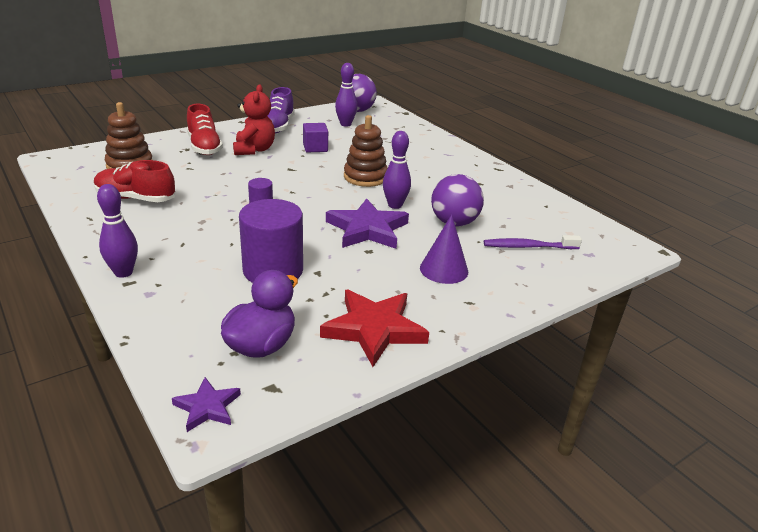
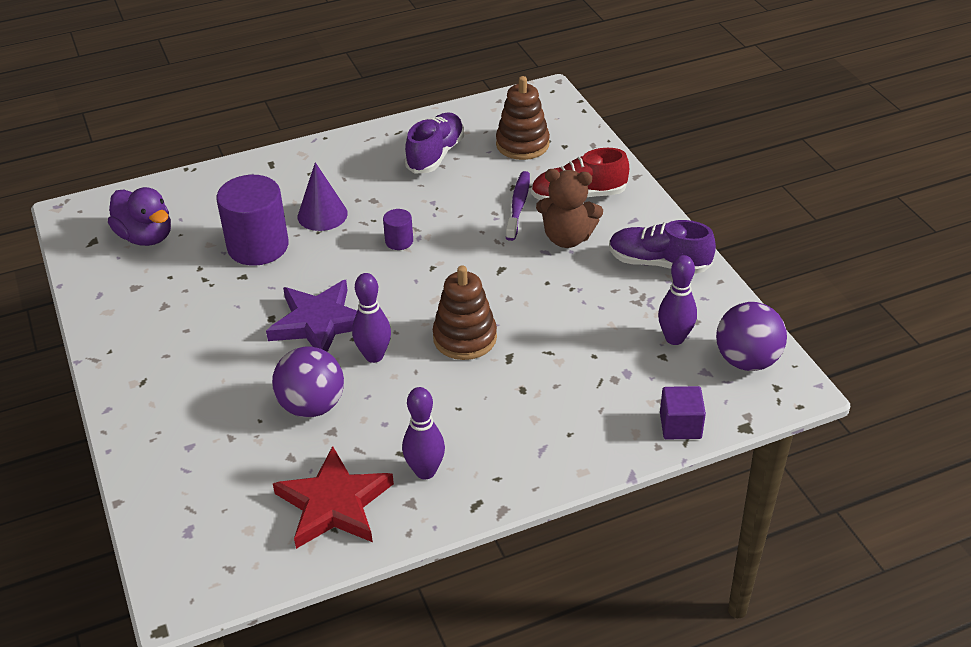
camera: 105 degrees right, 10 degrees up
(123, 272) = (288, 160): purple bowling pin -> purple bowling pin (425, 471)
(135, 198) = (435, 155): red shoe -> purple shoe
(207, 407) = (90, 210): purple star -> none
(254, 150) = (567, 238): red teddy bear -> brown teddy bear
(315, 148) = (573, 296): purple cube -> purple cube (680, 425)
(374, 329) = (133, 305): red star -> red star (334, 504)
(444, 269) = (210, 373): purple cone -> purple cone (322, 215)
(528, 247) = (229, 468): purple toothbrush -> purple toothbrush (518, 206)

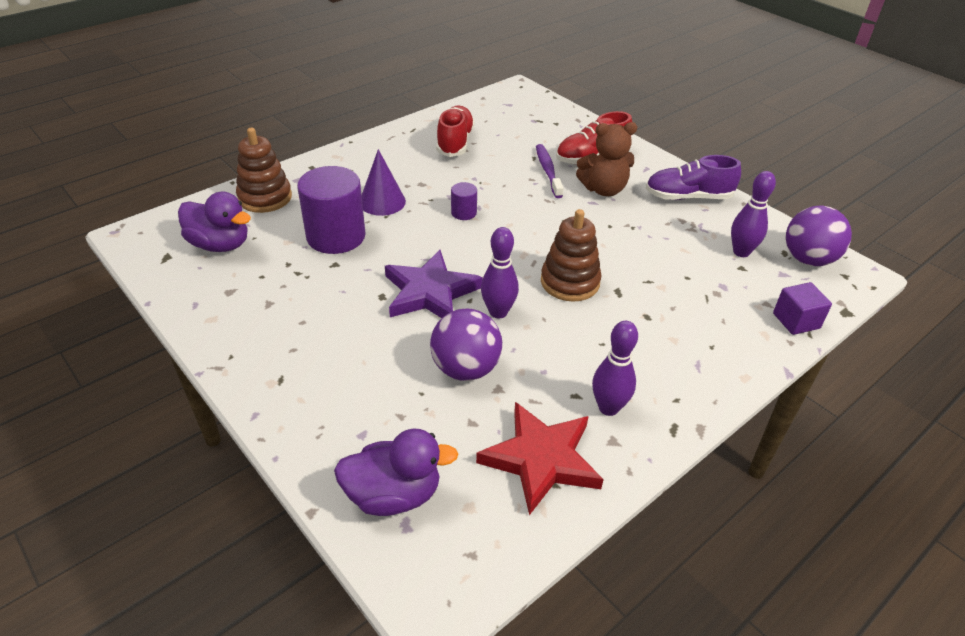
camera: 20 degrees left, 0 degrees up
(190, 504) = (394, 495): none -> purple duck
(435, 155) = (455, 142): purple shoe -> red shoe
(522, 144) = (522, 126): brown stacking toy -> brown stacking toy (265, 198)

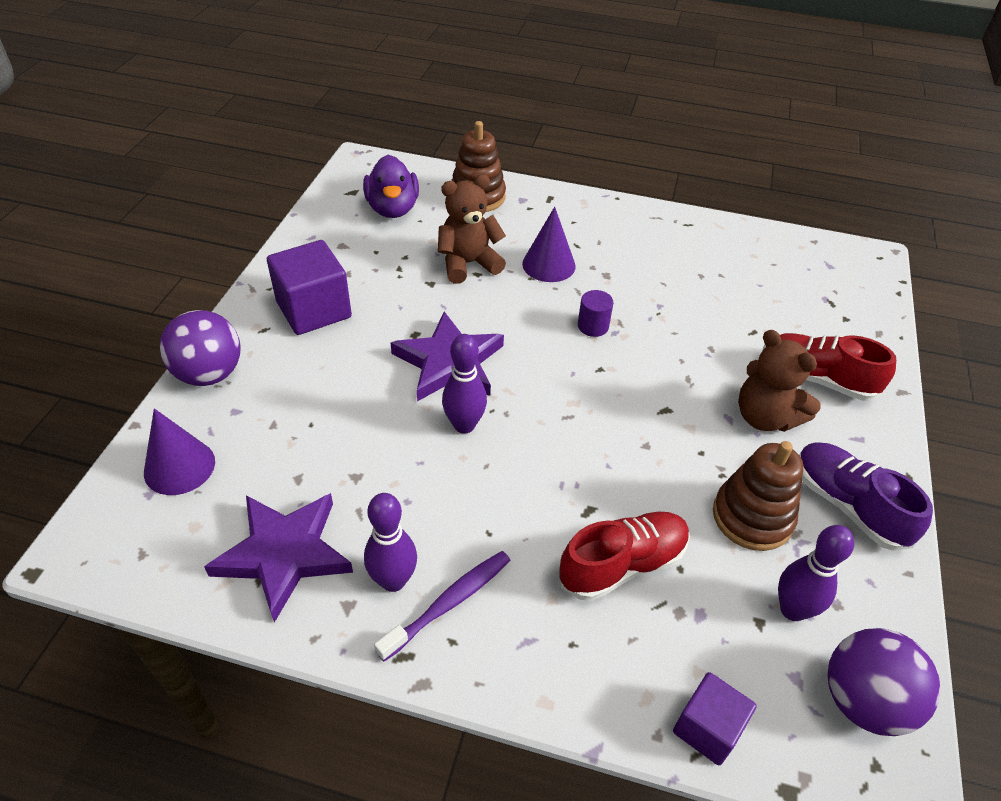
camera: 55 degrees right, 5 degrees up
(291, 339) = (314, 310): none -> purple cube
(336, 236) = (468, 263): purple cylinder -> brown teddy bear
(394, 495) = (179, 467): purple duck -> purple cone
(455, 142) = (703, 262): red shoe -> red shoe (622, 565)
(465, 369) = (364, 439): purple ball -> purple ball (209, 374)
(541, 459) = (284, 554): red star -> purple star
(548, 171) = (742, 354): purple toothbrush -> purple toothbrush (449, 603)
(570, 282) = (564, 461): brown stacking toy -> brown stacking toy (752, 517)

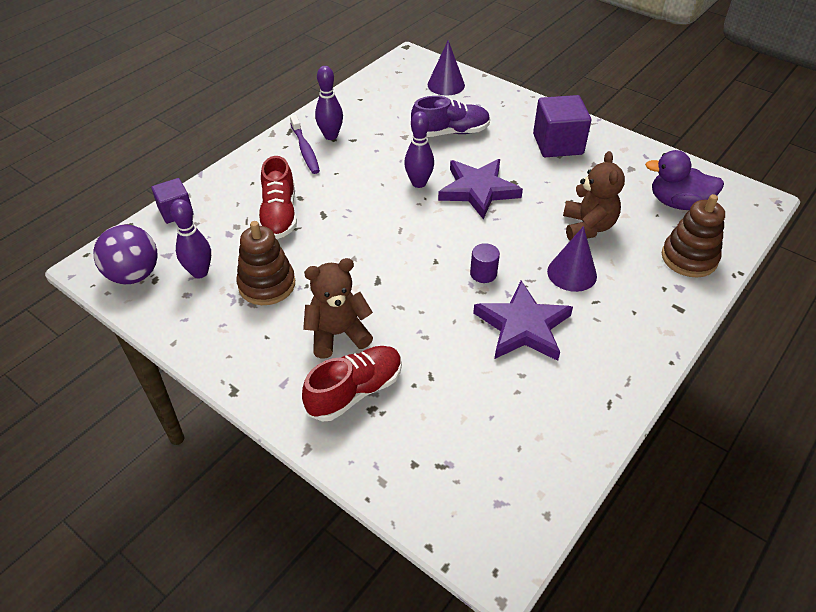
camera: 115 degrees right, 0 degrees up
(209, 374) = (513, 100): purple ball -> none
(284, 554) = (370, 107): purple star -> purple star (523, 326)
(848, 505) = (238, 340): purple shoe -> purple shoe (450, 132)

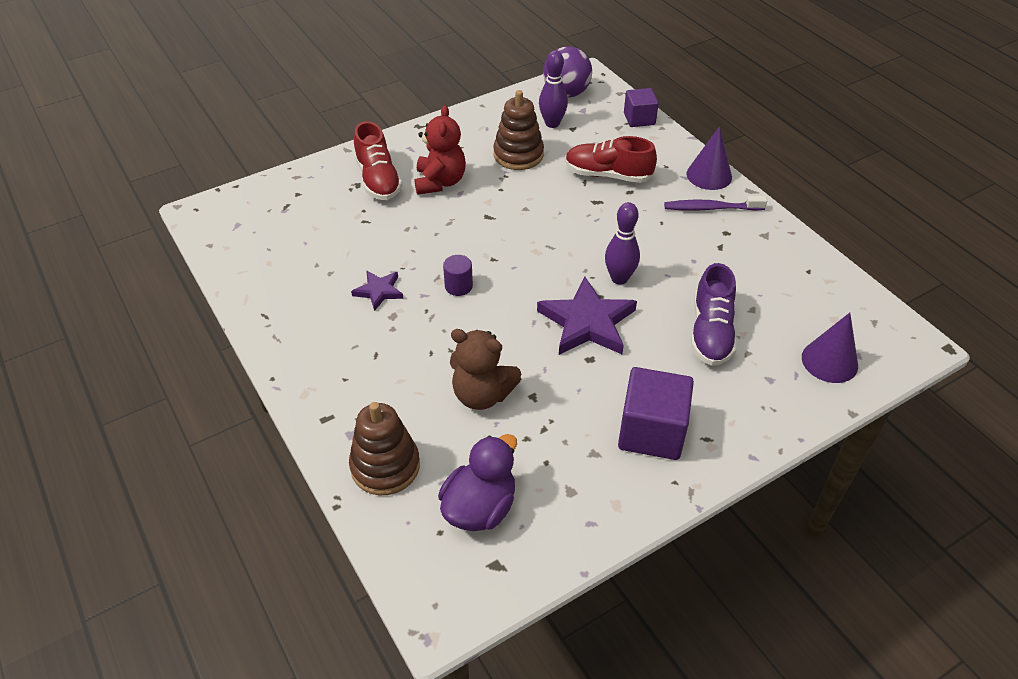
camera: 110 degrees right, 0 degrees up
(331, 136) = (732, 231): purple bowling pin -> none
(338, 334) = (440, 182): brown teddy bear -> red teddy bear
(523, 326) = (379, 291): purple star -> purple star, size x0.53
(572, 273) = (422, 351): purple cone -> purple cone (709, 175)

